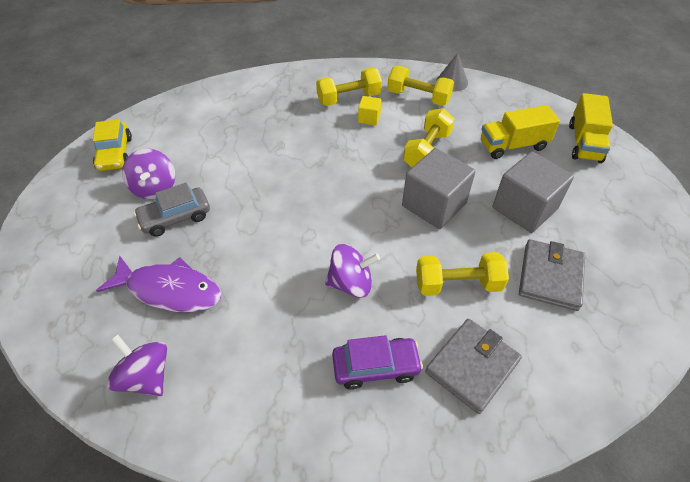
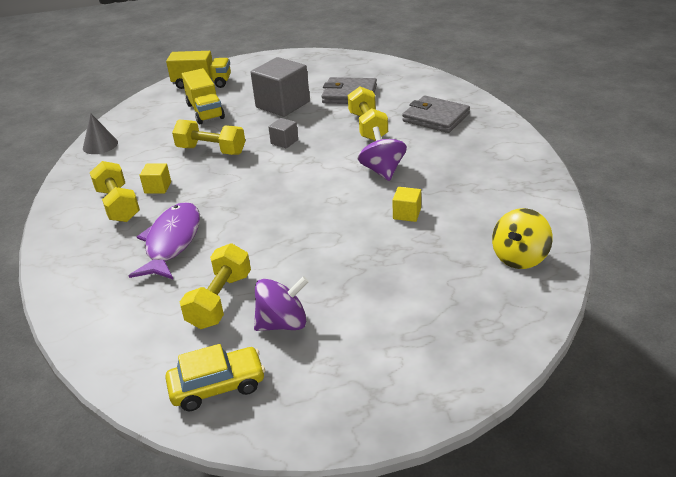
camera: 95 degrees left, 15 degrees down
(146, 377) = (519, 257): purple spinning top -> yellow spinning top
(169, 290) = (426, 269): purple fish -> purple fish (172, 242)
(175, 217) = (329, 292): grey car -> none
(261, 291) = (407, 214): none -> yellow cube
(375, 367) = (454, 151): purple car -> none
(418, 97) = (124, 162): yellow dumbbell -> yellow dumbbell (220, 300)
(434, 204) = (284, 142): grey cube -> grey cube, size x0.47

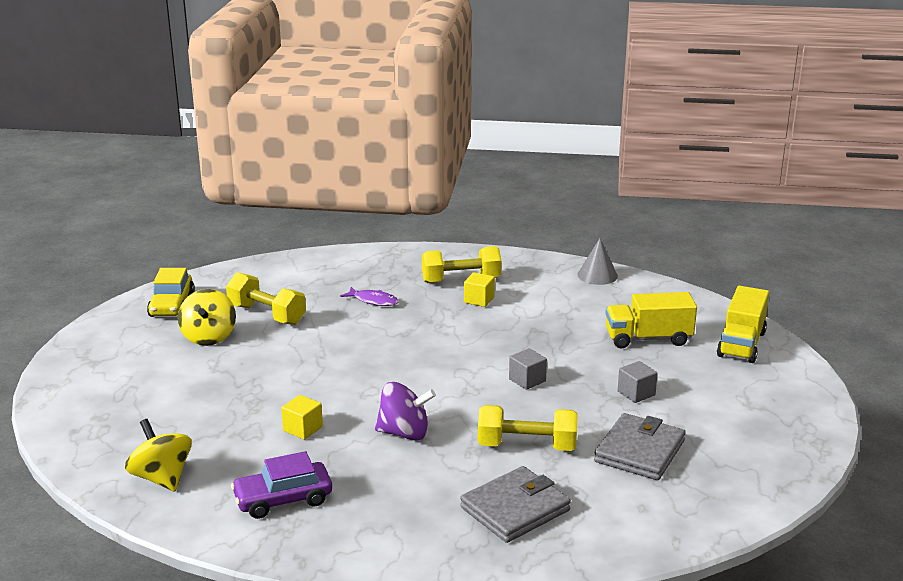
camera: 105 degrees right, 10 degrees down
(172, 242) = (373, 301): purple fish -> purple fish, size x0.52
(211, 150) = (538, 333): yellow dumbbell -> none
(282, 104) = (636, 393): grey cube -> grey cube, size x0.47
(283, 323) = (209, 337): purple spinning top -> yellow spinning top
(496, 195) = (283, 499): none -> purple car

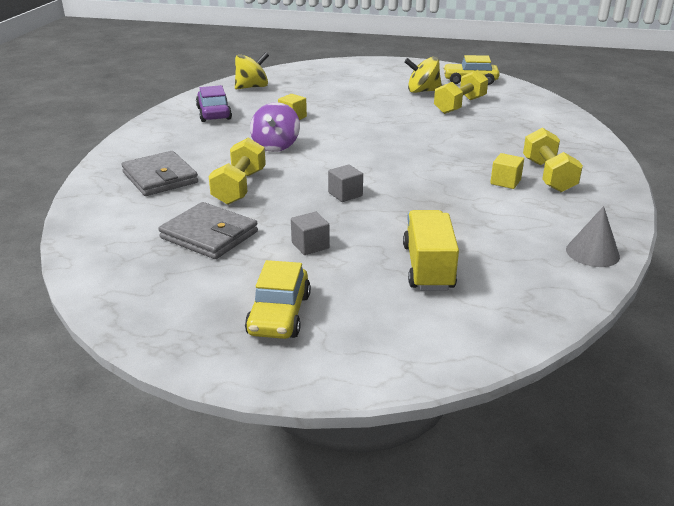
camera: 95 degrees right, 5 degrees up
(373, 301) = (492, 139): purple fish -> none
(741, 344) = (416, 335): yellow truck -> none
(748, 400) = (279, 314): none -> yellow car

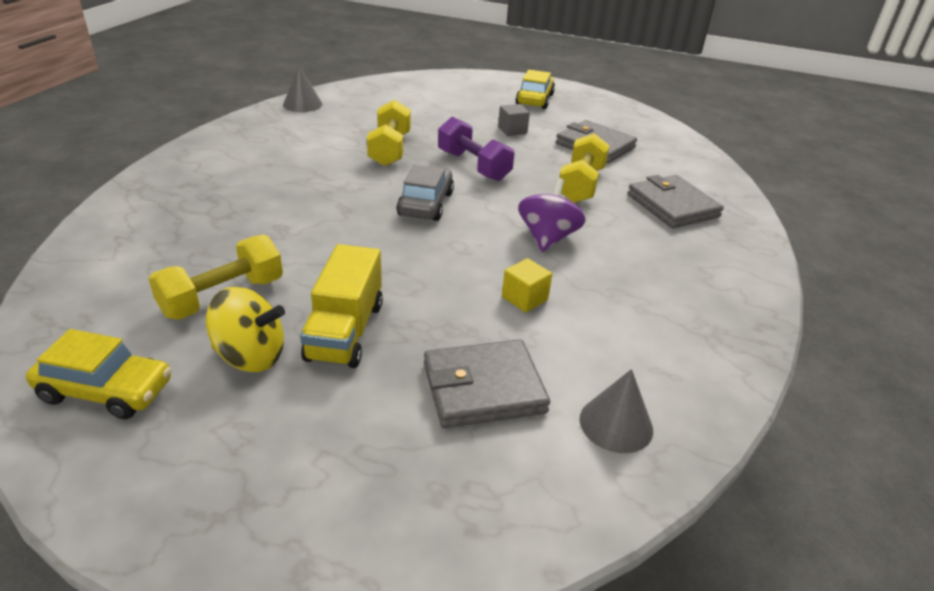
camera: 175 degrees left, 5 degrees up
(214, 113) = (662, 326): purple car -> none
(252, 87) = (616, 424): yellow spinning top -> grey cone
(311, 91) = (483, 388): none -> grey wallet
(345, 194) = (473, 166): grey cube -> purple dumbbell
(374, 158) = (426, 204): none -> grey car
(428, 267) = (429, 109): yellow truck -> yellow truck (345, 331)
(505, 182) = (304, 160): yellow cube -> none
(548, 176) = (251, 161): yellow dumbbell -> yellow dumbbell (390, 149)

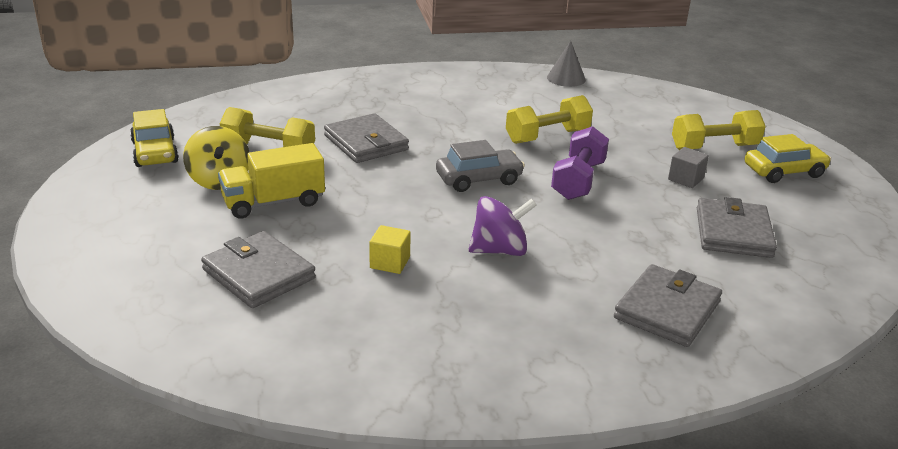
camera: 60 degrees right, 5 degrees down
(288, 233) = (366, 143): none -> grey wallet
(581, 185) = (628, 244): yellow dumbbell -> yellow dumbbell (714, 147)
(616, 424) = (265, 345): grey cone -> none

